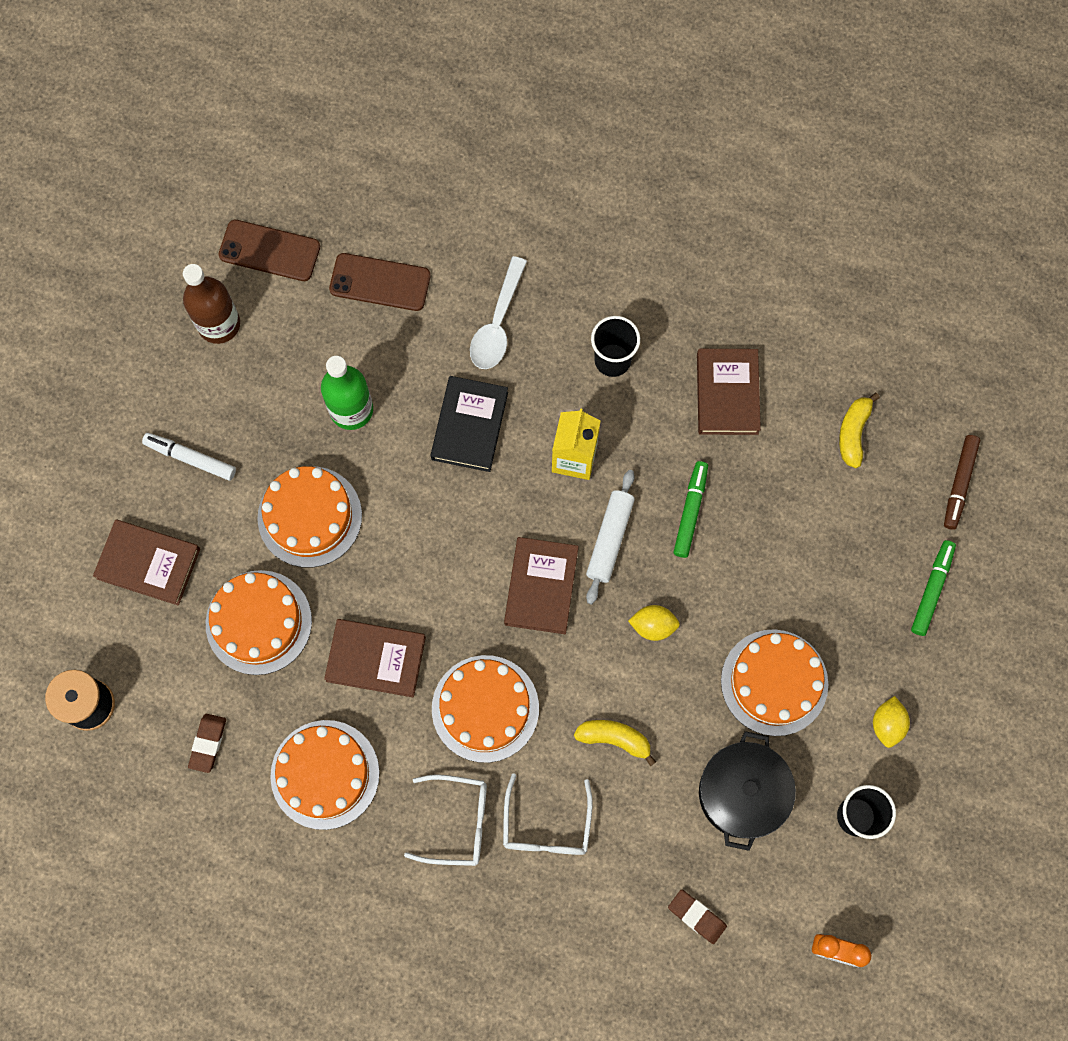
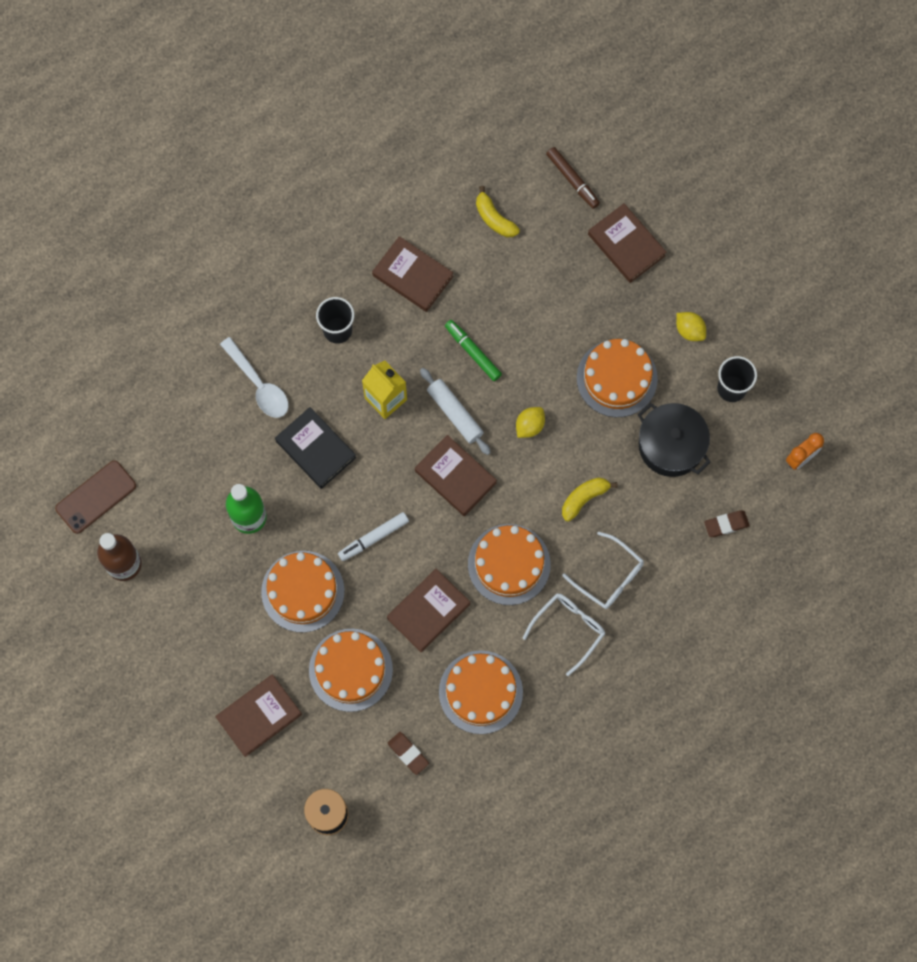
camera: 55 degrees left, 0 degrees up
(191, 459) = (206, 642): white marker -> white marker (374, 538)
(380, 282) = (173, 440): brown phone -> none
(931, 590) = (626, 245): green marker -> brown book

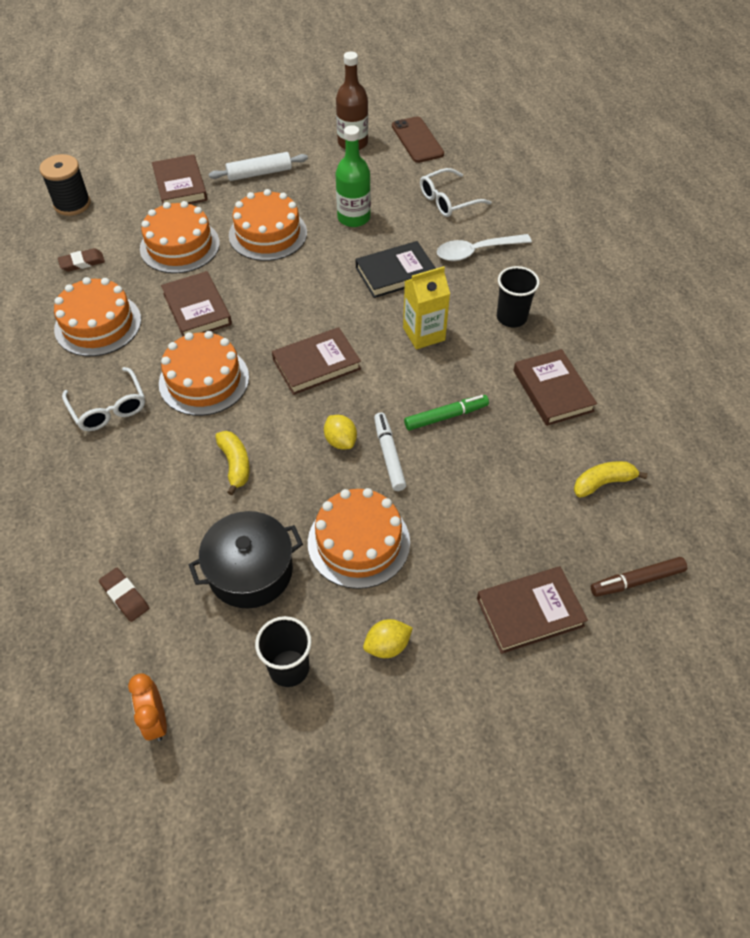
camera: 110 degrees right, 20 degrees down
(374, 538) = (289, 290): white marker -> white marker (389, 455)
(412, 276) = (553, 390): brown book -> brown book turned 75 degrees counterclockwise
(455, 413) = (383, 382): white rolling pin -> white rolling pin (259, 173)
(610, 577) = (138, 460): white glasses -> white glasses (447, 201)
(726, 524) = (125, 596): brown eraser -> brown eraser turned 45 degrees counterclockwise

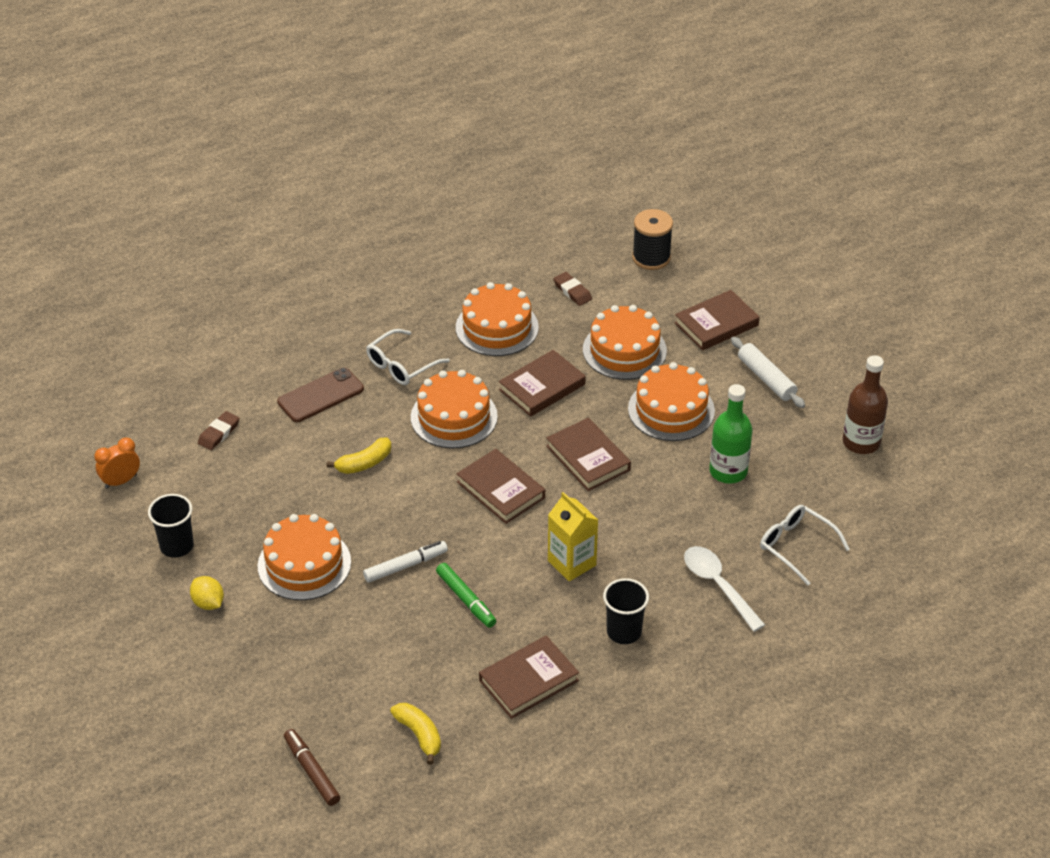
camera: 75 degrees right, 10 degrees down
(250, 571) = (259, 501): black pot -> none
(340, 441) = (412, 528): yellow lemon -> none
(395, 273) = (653, 523): black book -> none
(417, 140) = (897, 498): brown phone -> brown phone (320, 395)
(530, 612) = (260, 694): brown book -> brown book (588, 458)

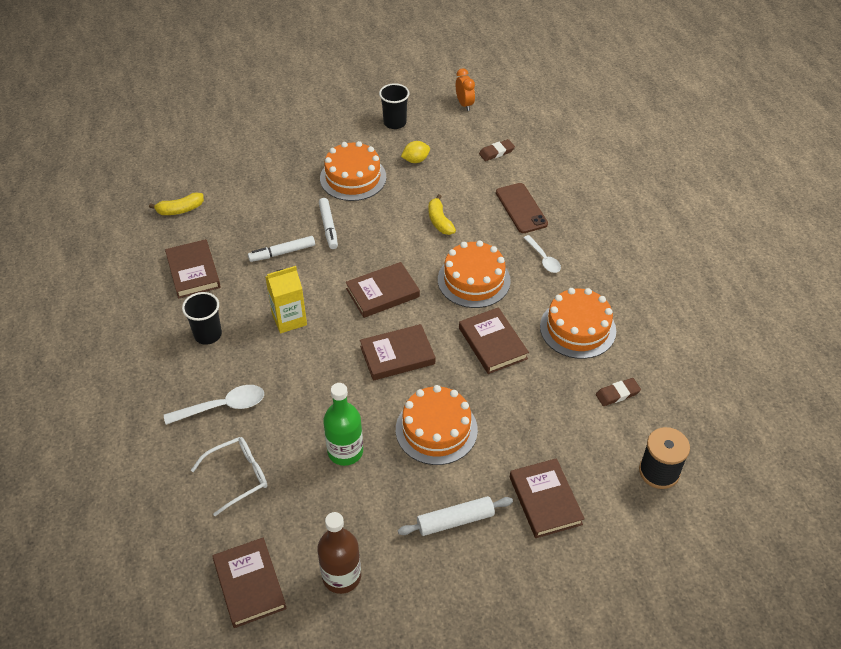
camera: 105 degrees right, 5 degrees up
(208, 603) = (339, 131): yellow lemon -> yellow lemon (415, 160)
(219, 433) = (496, 152): brown eraser -> brown eraser turned 75 degrees counterclockwise
(312, 772) = (181, 159): brown marker -> none
(401, 366) = (543, 258): white glasses -> white spoon
(466, 599) = (282, 252): green marker -> white marker
(624, 350) = (525, 414): orange cake -> none
(903, 503) = (250, 584): none -> brown book

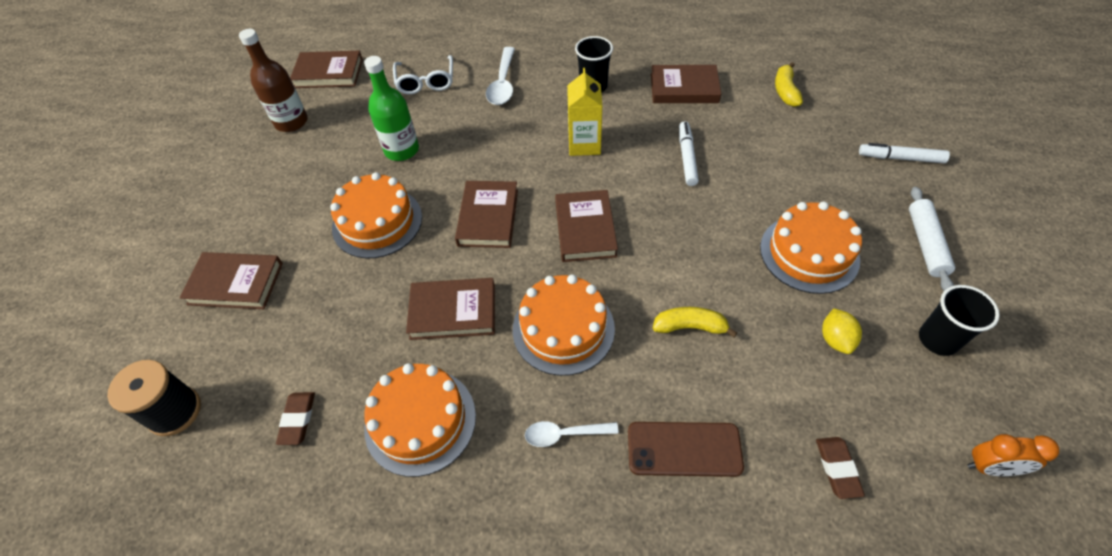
camera: 115 degrees right, 5 degrees up
(328, 226) = (717, 206): white marker -> white marker (901, 158)
(455, 520) = (275, 206): white rolling pin -> white rolling pin (926, 244)

